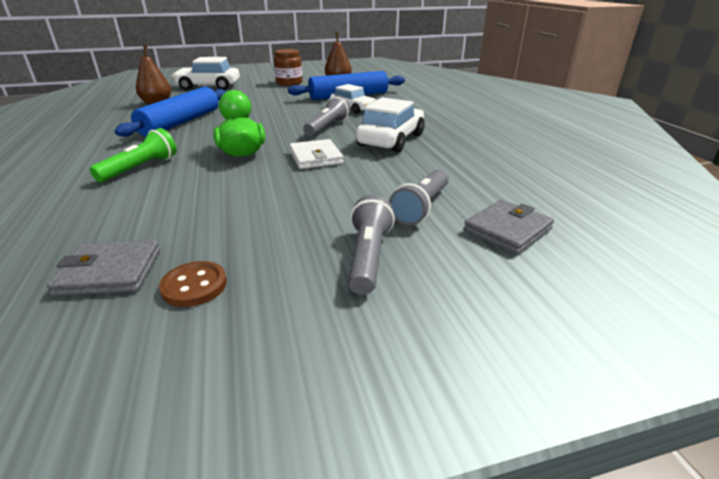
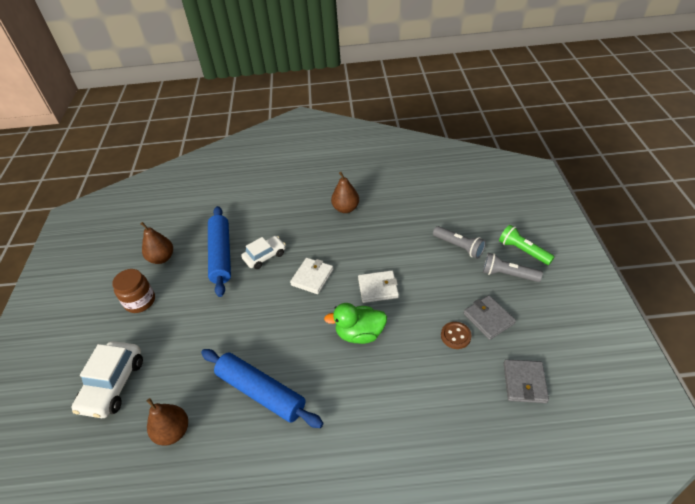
camera: 75 degrees left, 15 degrees up
(141, 168) = (379, 401): green flashlight -> green flashlight (523, 251)
(194, 286) = (534, 342): brown button -> brown button (455, 336)
(327, 127) = (312, 277): grey flashlight -> white wallet
(391, 140) = (352, 243): white car -> none
(453, 133) = (346, 208): none -> brown pear
(507, 230) = (483, 221): grey wallet -> grey wallet (488, 318)

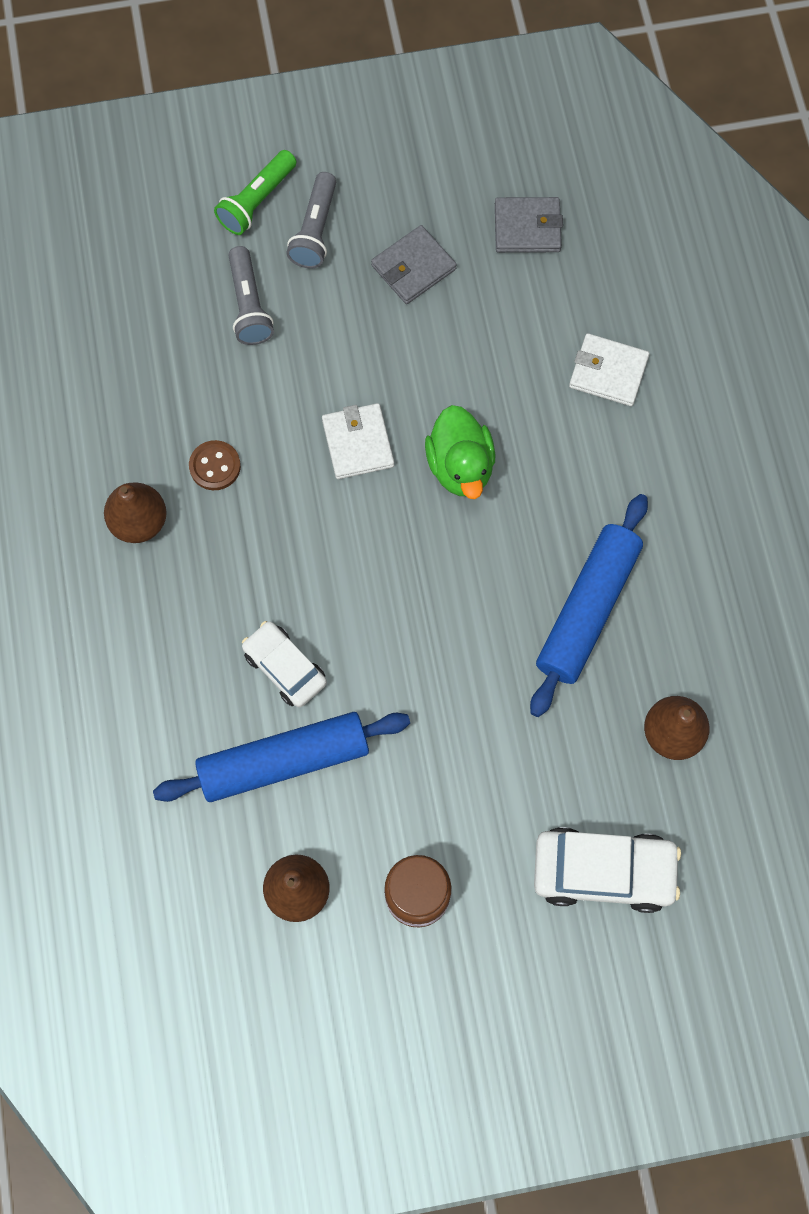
camera: 100 degrees left, 25 degrees up
(312, 277) = (337, 564): white wallet -> white wallet (608, 372)
(455, 336) = (452, 317): brown button -> brown button (215, 466)
(459, 247) = (249, 305): grey flashlight -> grey flashlight turned 135 degrees clockwise

